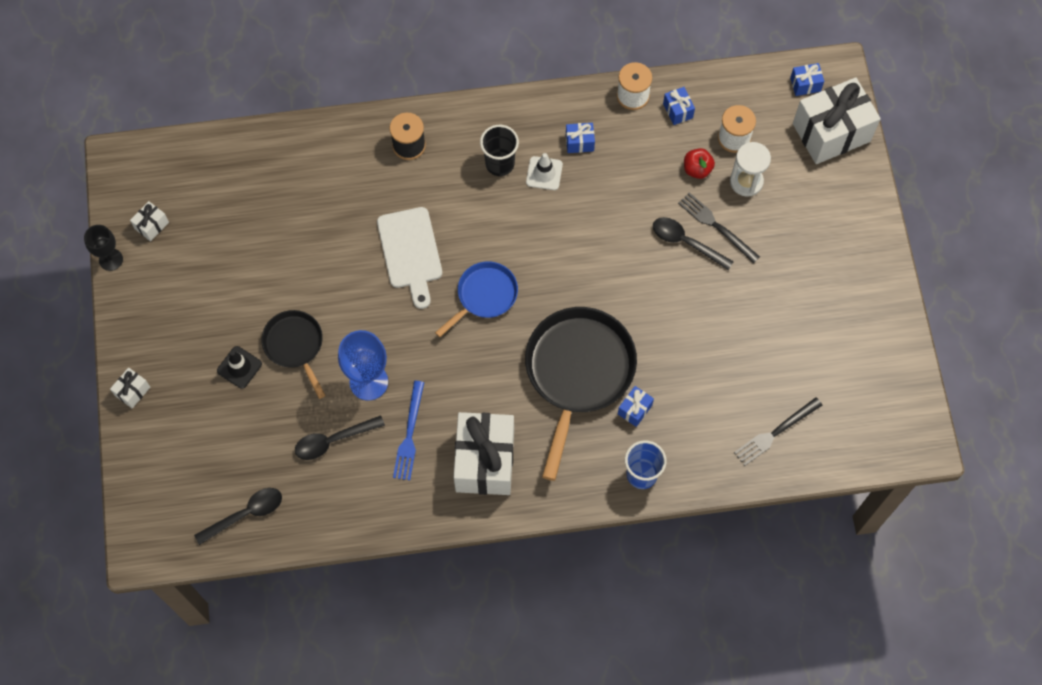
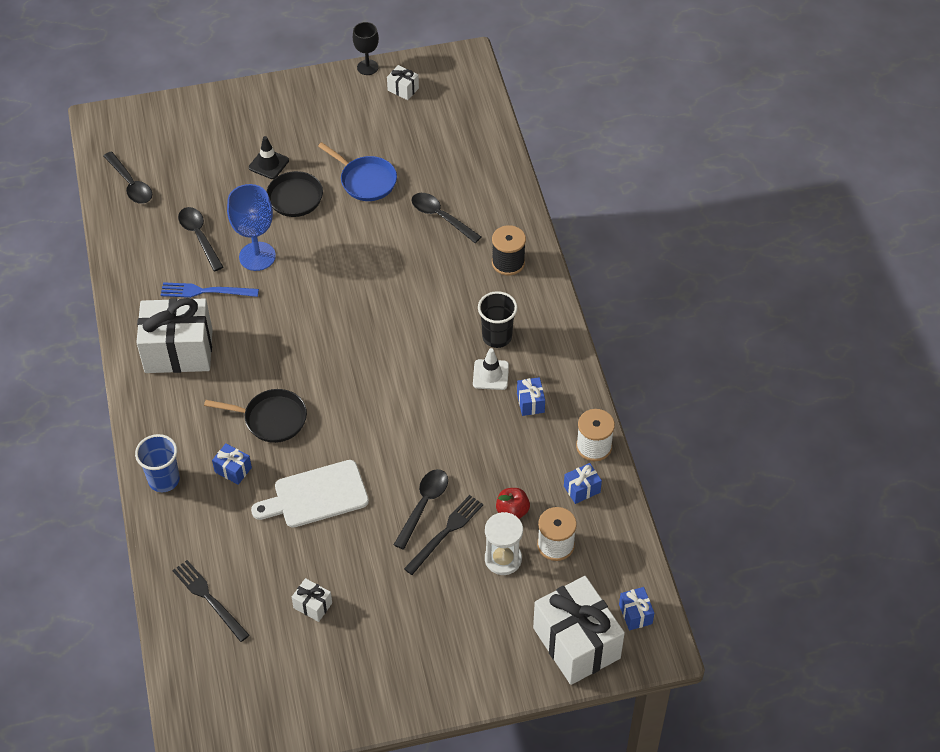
camera: 85 degrees right, 15 degrees down
(132, 391) = (244, 97): white gift -> white gift (313, 605)
(340, 202) = (441, 217): none -> black spoon
(410, 252) = (392, 275): white cutting board -> white cutting board (316, 495)
(484, 296) = (350, 336): blue pan -> blue pan (365, 180)
(578, 373) = (271, 419): black pan -> black pan, size x0.55

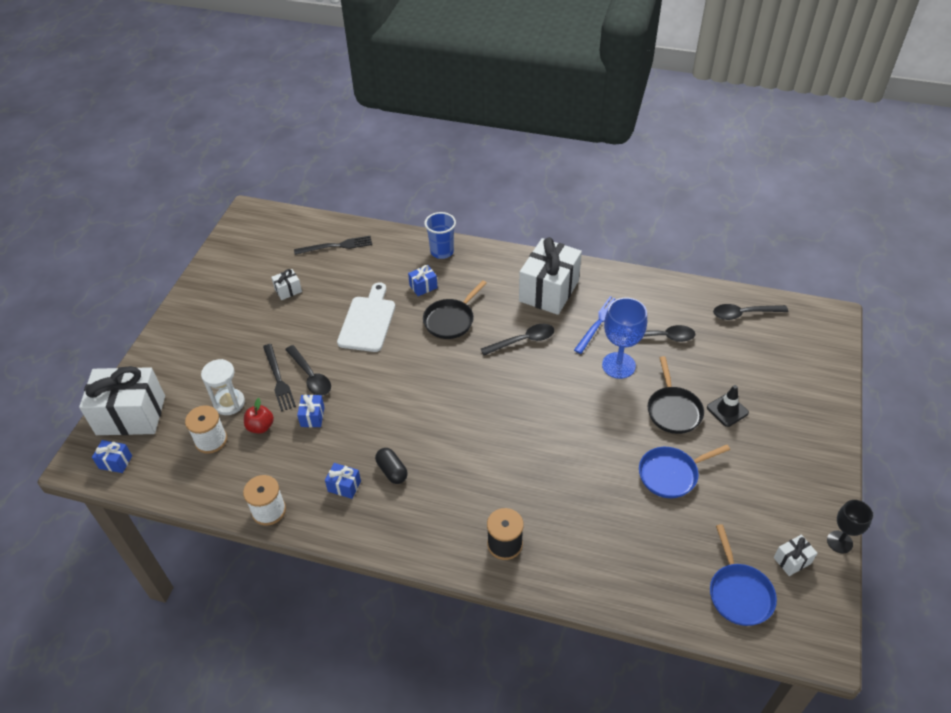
camera: 120 degrees right, 5 degrees down
(441, 217) = (592, 514): black spoon -> black spoon (523, 341)
(453, 111) = (739, 593): none -> blue pan
(490, 375) = (392, 471): white traffic cone -> black capsule
(497, 337) = (427, 494): black cup -> none
(582, 489) = (239, 481): blue gift -> blue gift (312, 417)

